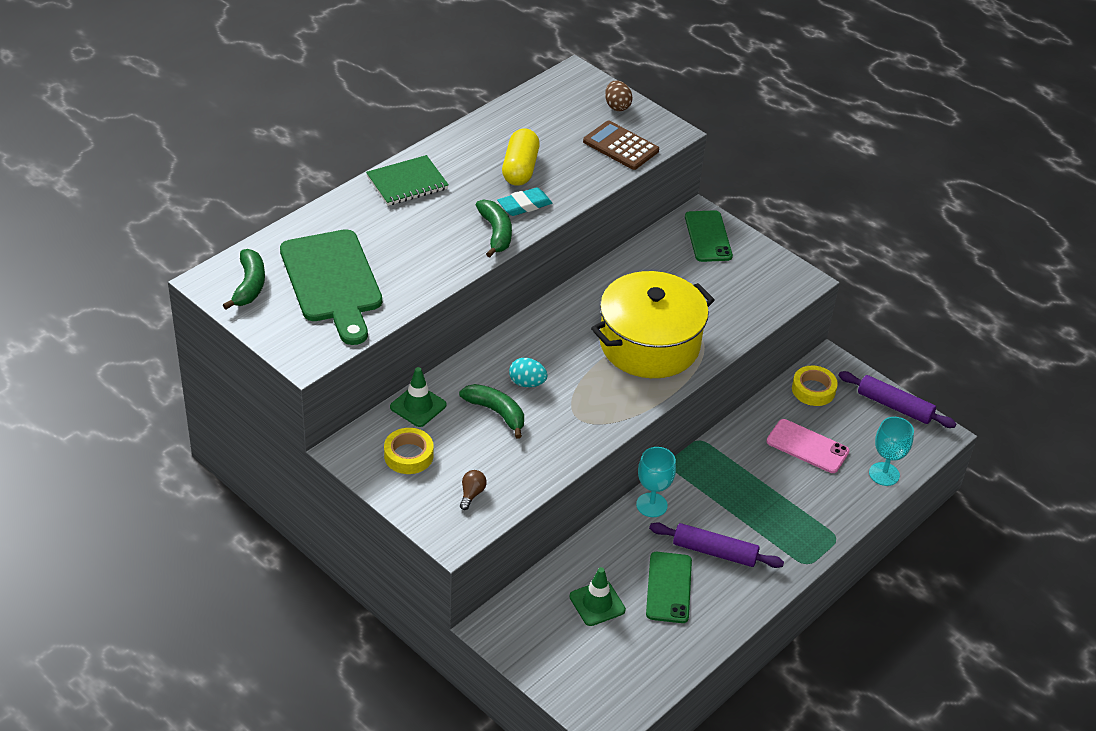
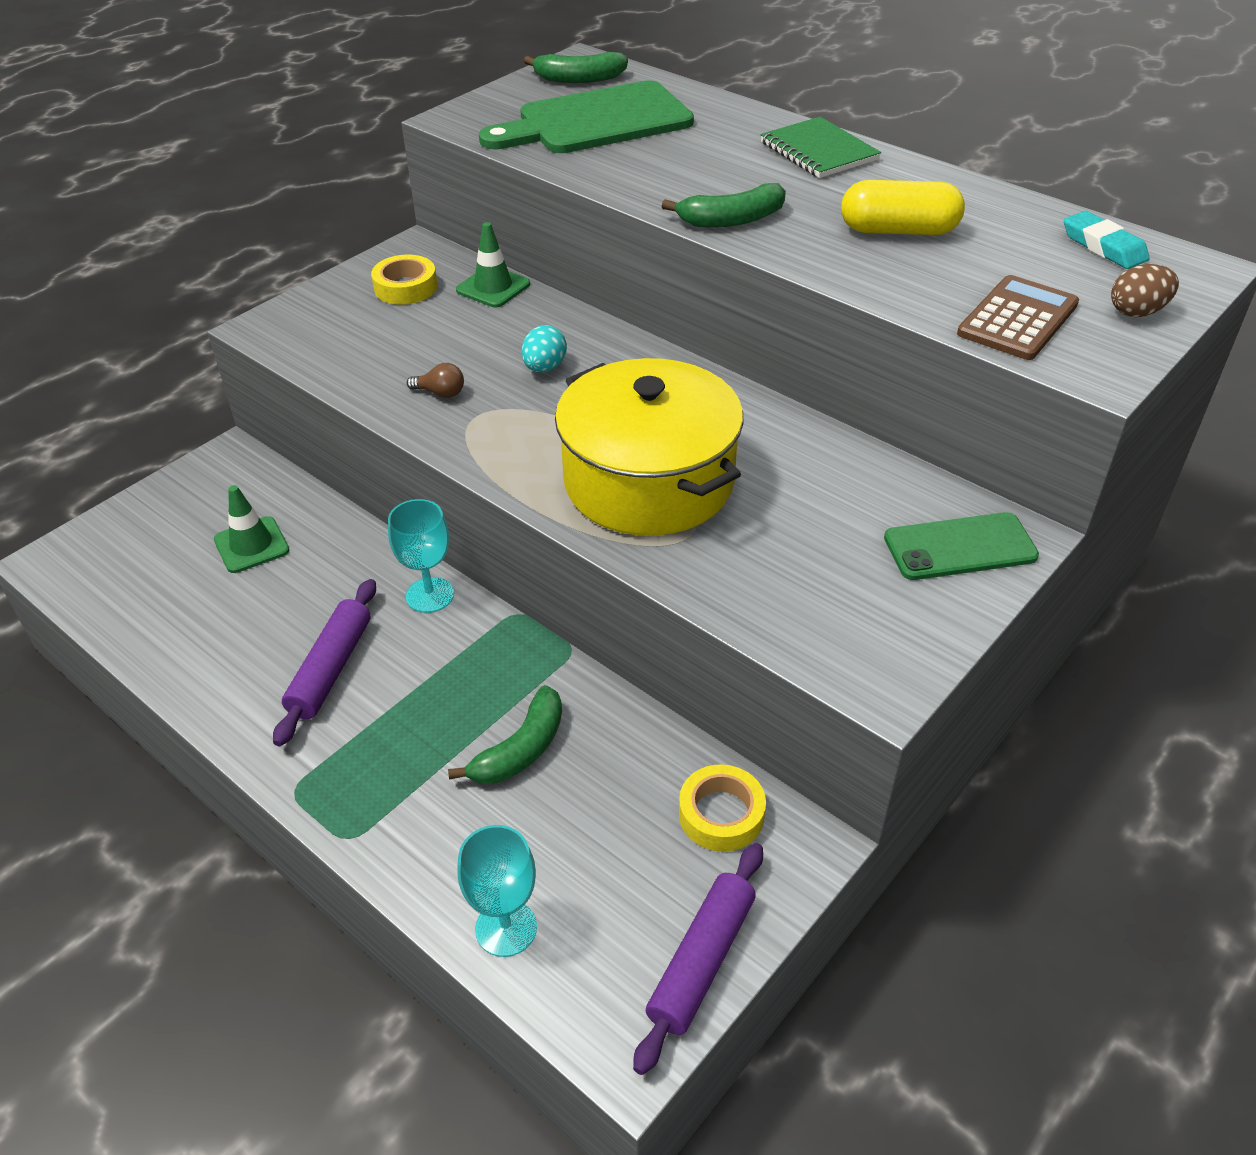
camera: 90 degrees right, 0 degrees up
(472, 494) = (335, 336): brown light bulb -> brown light bulb (440, 393)
(496, 412) = (484, 346): green banana -> green banana (521, 749)
(524, 205) = (808, 239): turquoise eraser -> turquoise eraser (1103, 246)
(668, 587) = (268, 617): green phone -> none
(807, 446) = (569, 800): pink phone -> none

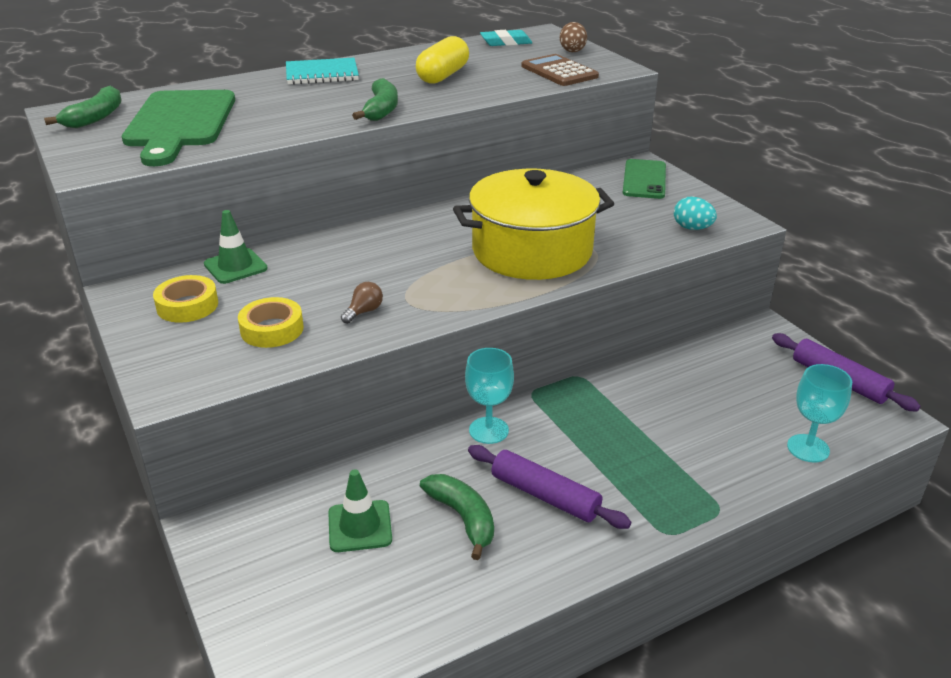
camera: 70 degrees left, 10 degrees down
(521, 749) = (663, 415): green banana -> green banana (463, 518)
(544, 367) = (370, 264): turquoise egg -> turquoise egg (692, 228)
(721, 814) = (738, 350): yellow tape -> yellow tape (272, 329)
(818, 151) = (322, 74): green notebook -> turquoise notebook

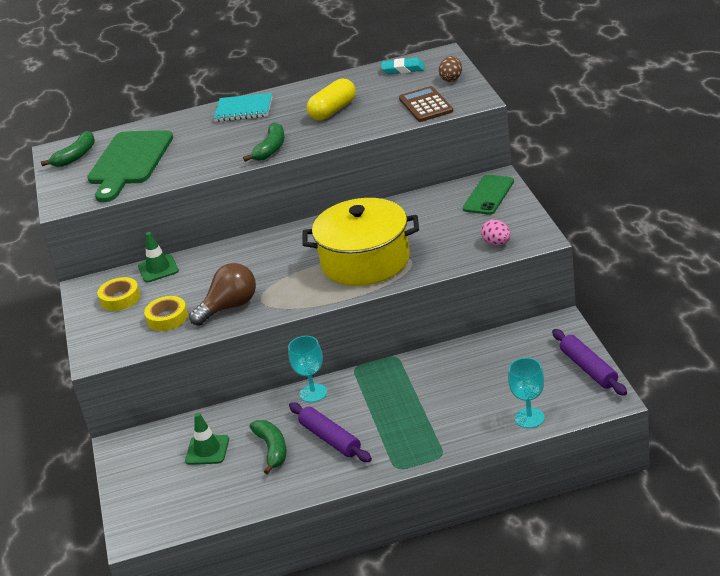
camera: 20 degrees right, 0 degrees up
(364, 311) = (229, 307): brown light bulb -> brown light bulb, size x2.15
(692, 228) = (497, 243): turquoise egg -> pink egg

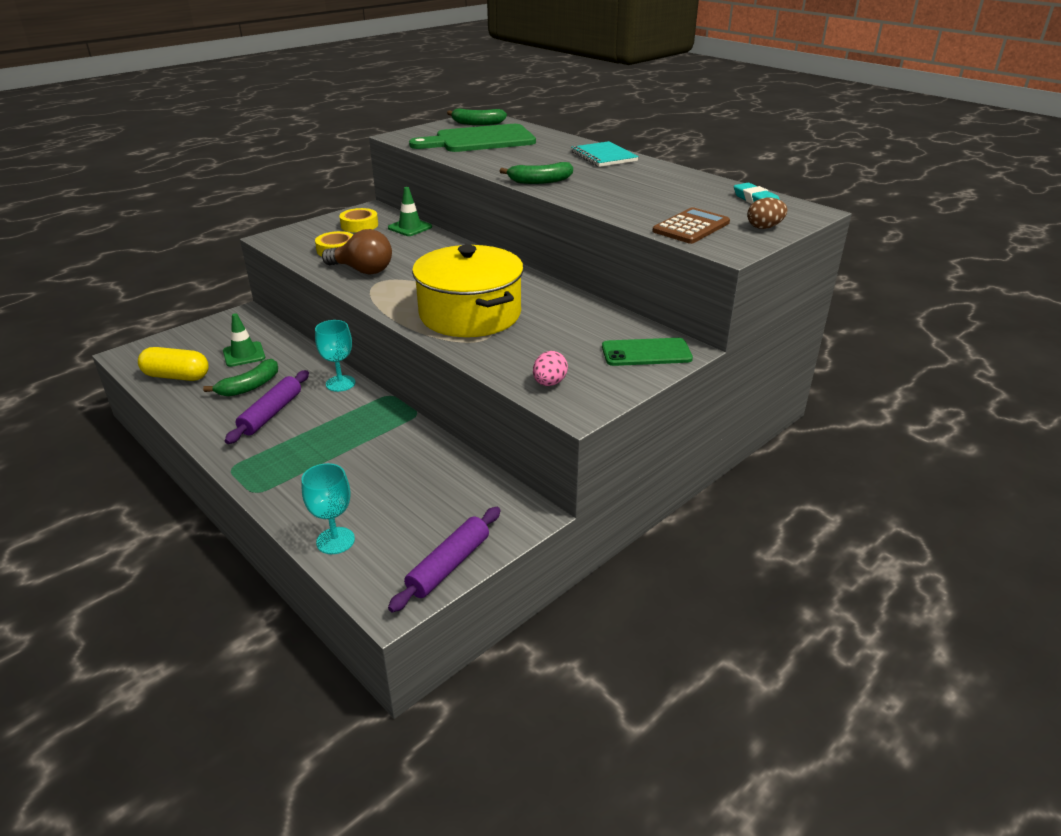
camera: 55 degrees right, 0 degrees up
(333, 110) = (636, 189): yellow capsule -> yellow capsule (177, 376)

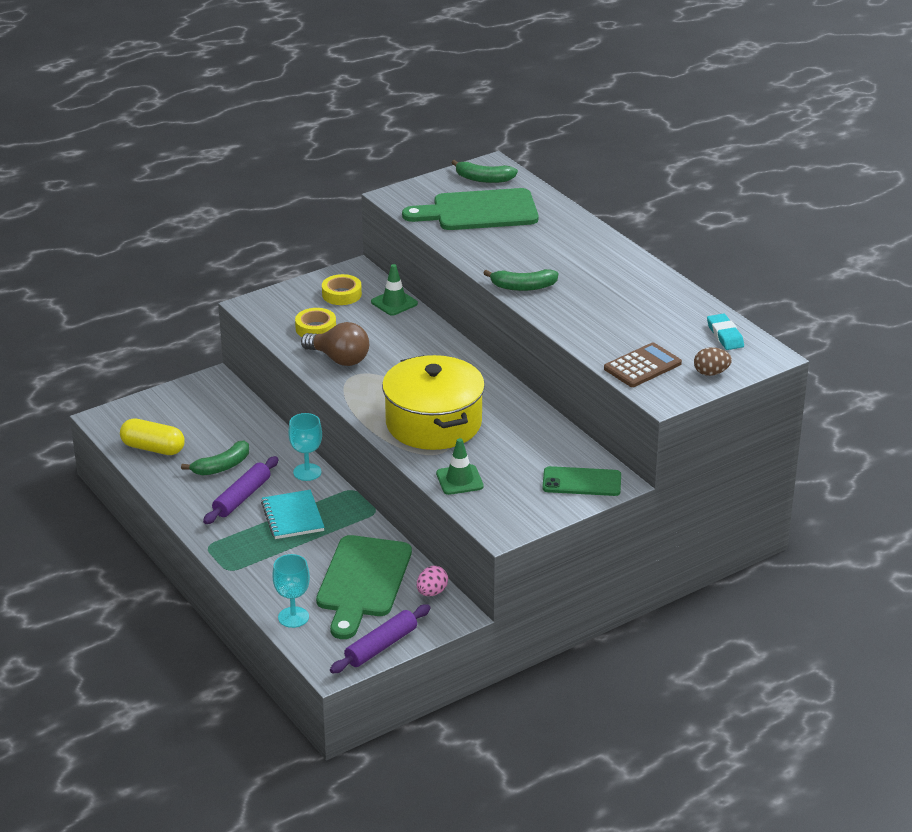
camera: 10 degrees right, 0 degrees up
(244, 354) = (215, 430): green traffic cone -> green traffic cone (459, 480)
(414, 489) = (362, 582): none -> green cutting board
(549, 383) = (485, 503): pink egg -> pink egg (432, 592)
(603, 156) = (602, 252): turquoise notebook -> turquoise notebook (292, 516)

